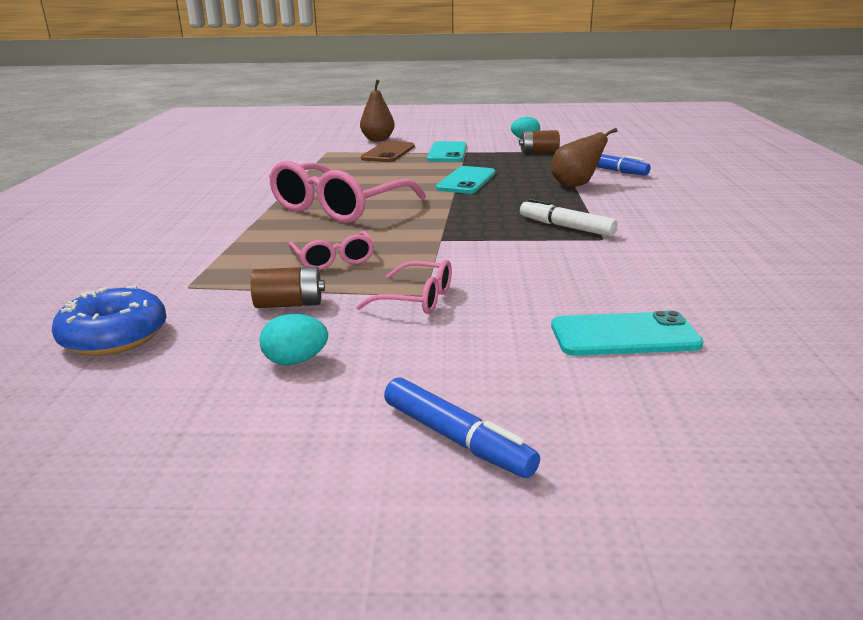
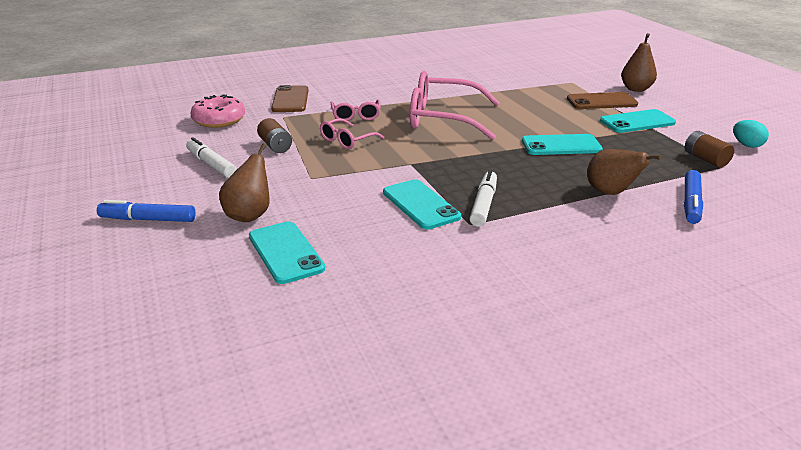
camera: 65 degrees right, 5 degrees up
(114, 336) = (219, 120): blue donut -> pink donut
(128, 274) = (290, 99): none -> brown phone
(295, 361) = (211, 164): turquoise egg -> white marker
(416, 299) = (303, 177): pink glasses -> pink glasses (356, 116)
(456, 439) = (148, 219): blue marker -> blue marker turned 75 degrees clockwise
(505, 348) = (249, 215): none -> brown pear
(547, 251) = (420, 204): none -> turquoise phone

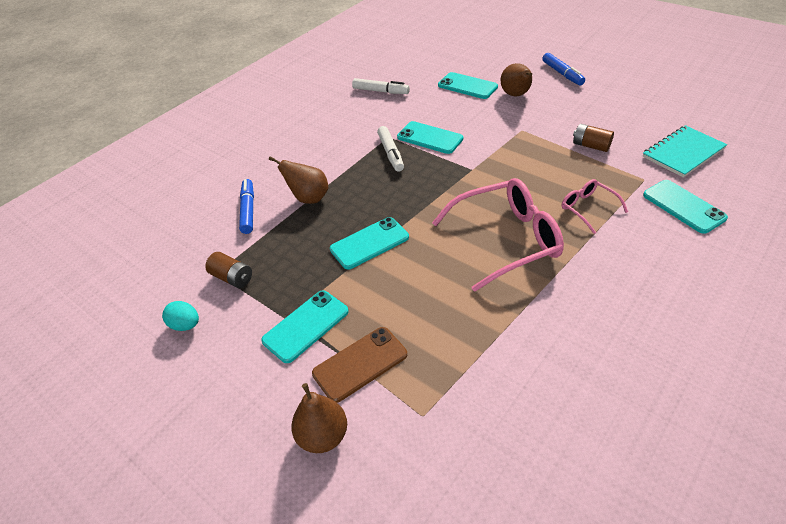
camera: 155 degrees right, 15 degrees up
(148, 219) = (562, 74): blue marker -> blue marker turned 90 degrees clockwise
(211, 164) = (600, 114): white marker -> white marker (381, 91)
(219, 120) = (683, 153): pink donut -> turquoise notebook
(290, 99) = (683, 206): brown phone -> turquoise phone
(347, 140) = (549, 173): pink glasses -> none

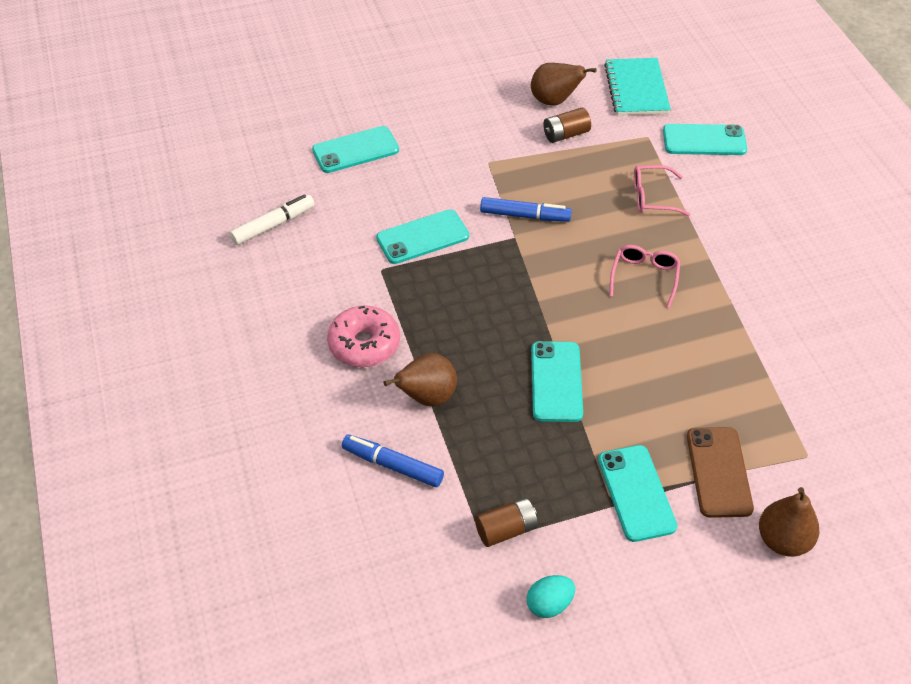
camera: 60 degrees left, 5 degrees up
(327, 158) = (364, 344): none -> pink donut
(391, 153) = (416, 284): white marker -> none
(506, 240) = (644, 277): pink glasses -> pink glasses, size x0.50
(516, 95) = (419, 126): brown pear -> brown pear (554, 101)
(562, 74) = (422, 70): blue marker -> blue marker (525, 216)

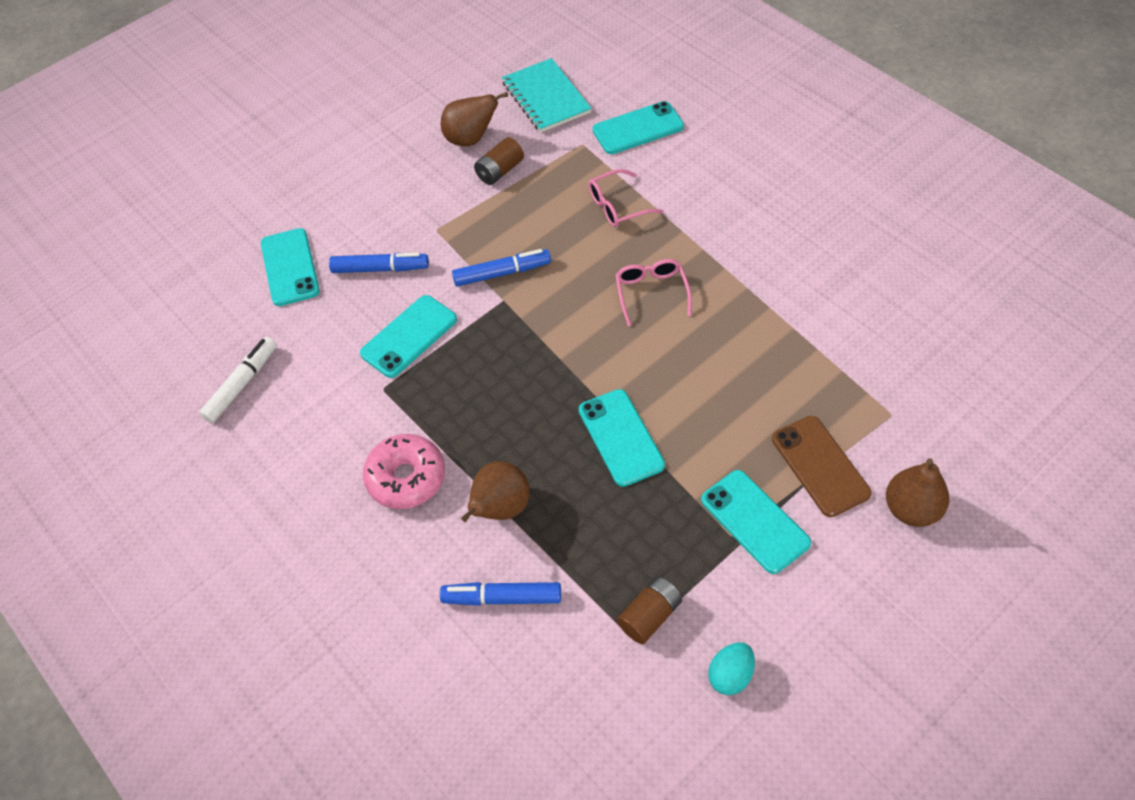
camera: 20 degrees left, 5 degrees up
(355, 150) = (290, 267): turquoise phone -> turquoise phone turned 60 degrees counterclockwise
(427, 177) = (380, 269): none -> blue marker

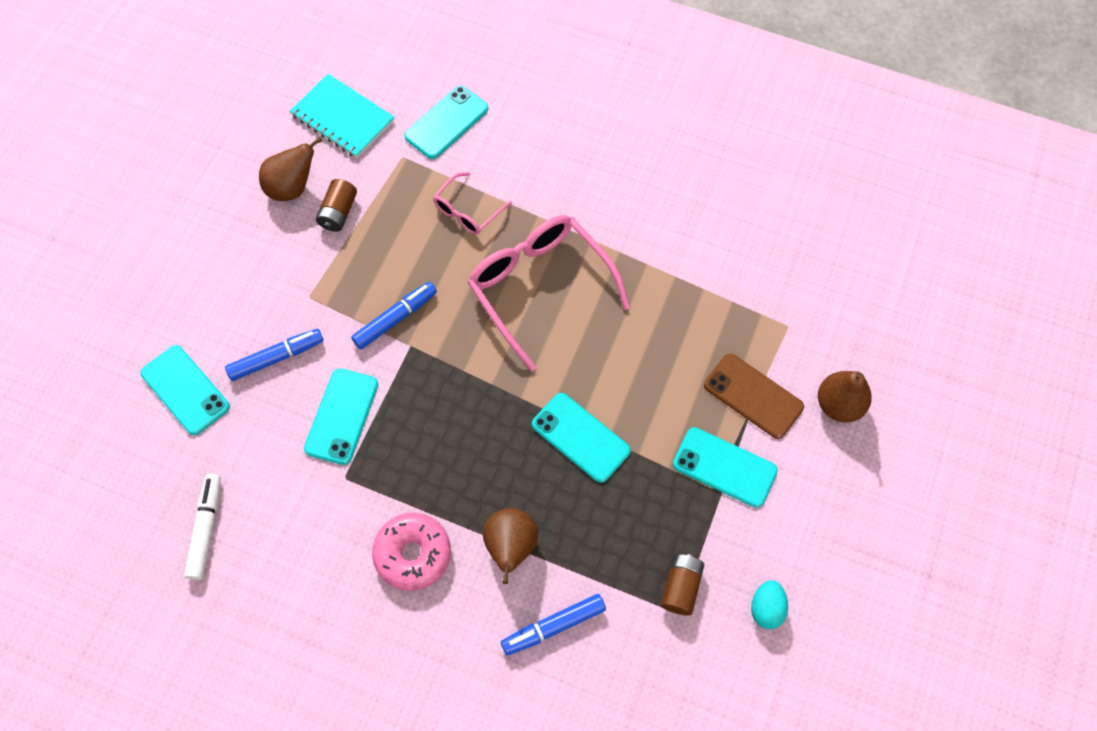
camera: 30 degrees left, 10 degrees up
(651, 293) = (540, 288): pink glasses -> pink glasses, size x1.99

